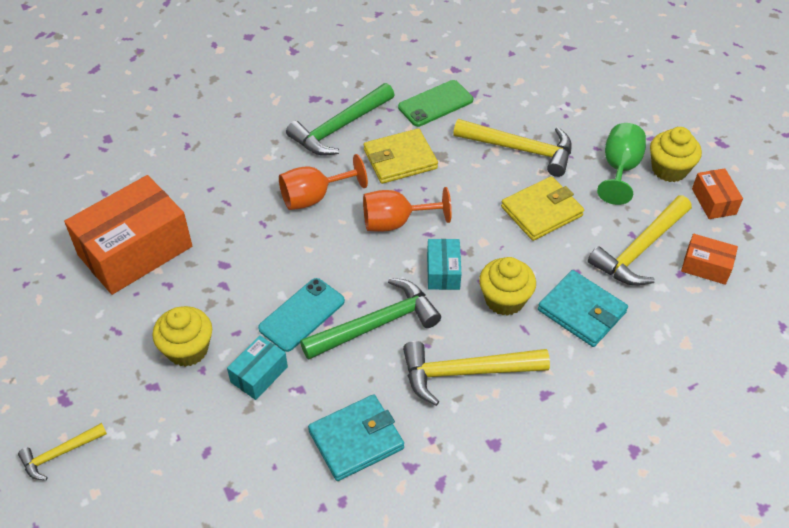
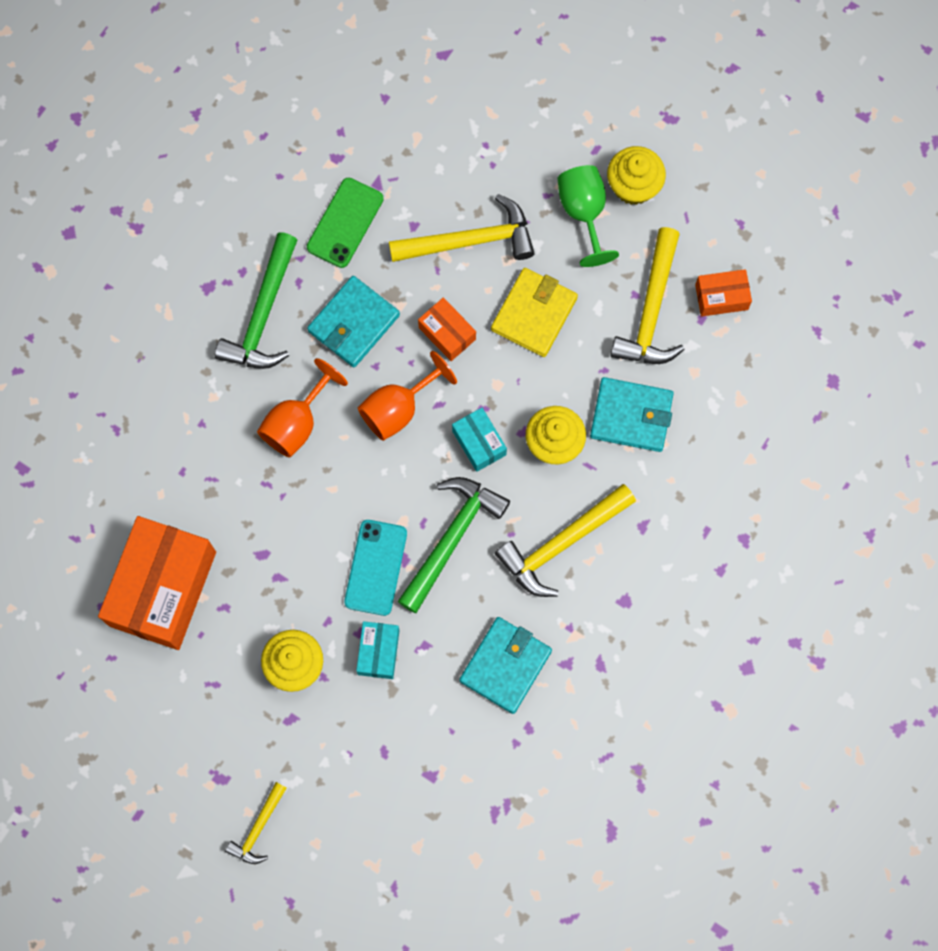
camera: 30 degrees left, 25 degrees up
(400, 159) = (354, 323): yellow wallet -> turquoise wallet
(713, 201) = (695, 207): orange box -> orange box (447, 333)

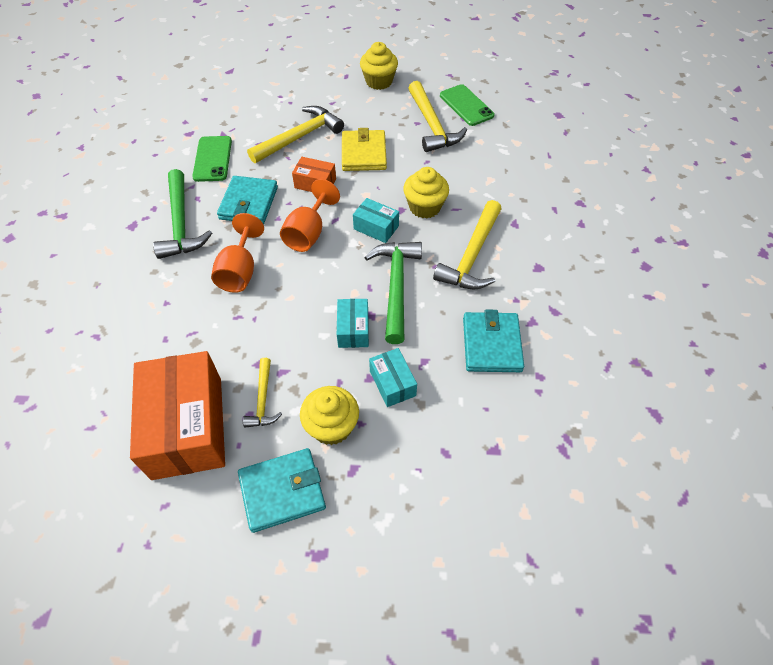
camera: 30 degrees left, 20 degrees down
(258, 828) = (379, 579): yellow hammer -> yellow hammer (263, 399)
(375, 567) = (353, 329): turquoise phone -> turquoise box
(584, 213) = (359, 101): green goblet -> none
(631, 416) = (461, 175): turquoise wallet -> turquoise wallet (282, 491)
(721, 297) = (466, 105): orange box -> green phone

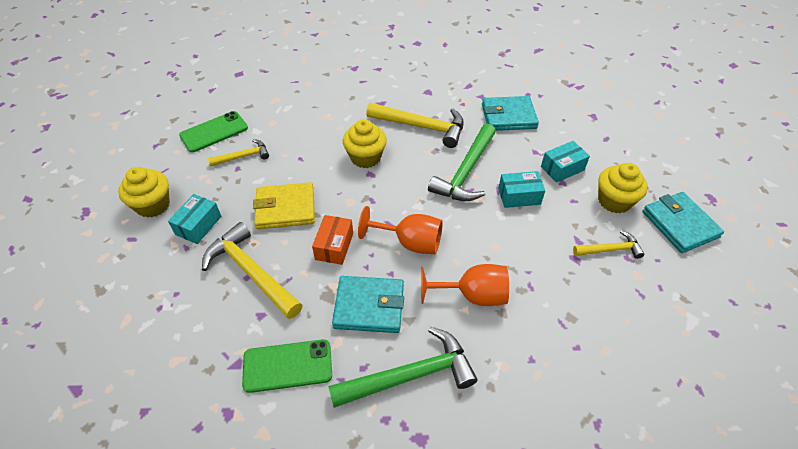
camera: 95 degrees left, 5 degrees down
(187, 427) = (659, 301): orange box -> none
(376, 227) = (396, 190): turquoise box -> turquoise box (198, 225)
(396, 287) = (466, 172): green hammer -> green hammer turned 60 degrees counterclockwise
(432, 125) = (243, 156): yellow hammer -> yellow hammer, size x0.56

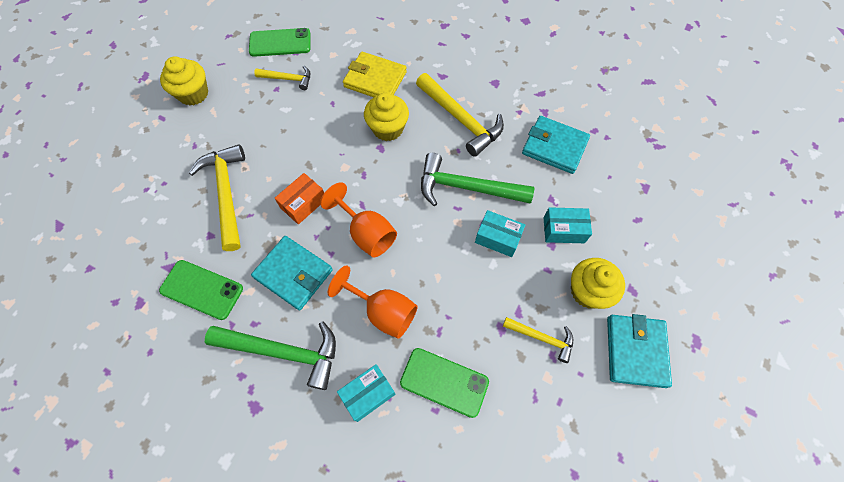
camera: 30 degrees right, 15 degrees up
(198, 225) = (214, 130): turquoise box -> turquoise box (368, 394)
(285, 208) = (289, 147): yellow wallet -> yellow wallet (375, 79)
(466, 172) = (467, 187): green hammer -> green hammer turned 45 degrees clockwise
(566, 322) = (444, 382): none -> green phone

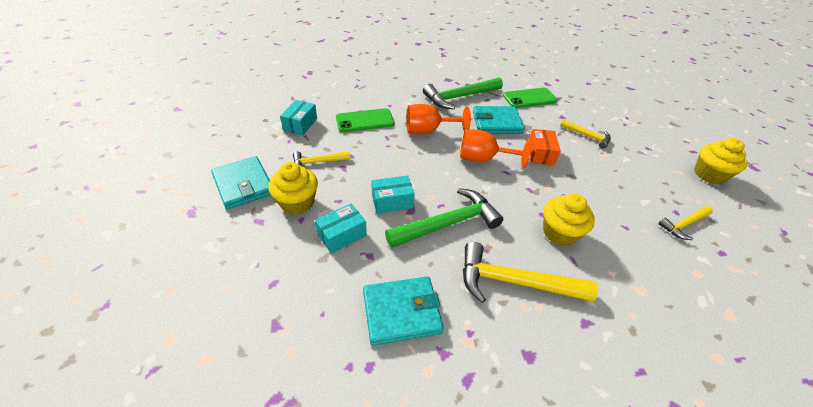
camera: 140 degrees right, 20 degrees down
(226, 194) = (587, 136): yellow hammer -> yellow hammer, size x0.56
(280, 43) = (747, 253): green phone -> none
(368, 394) = (401, 102): turquoise box -> turquoise box (300, 124)
(375, 79) = (630, 272): yellow wallet -> none

